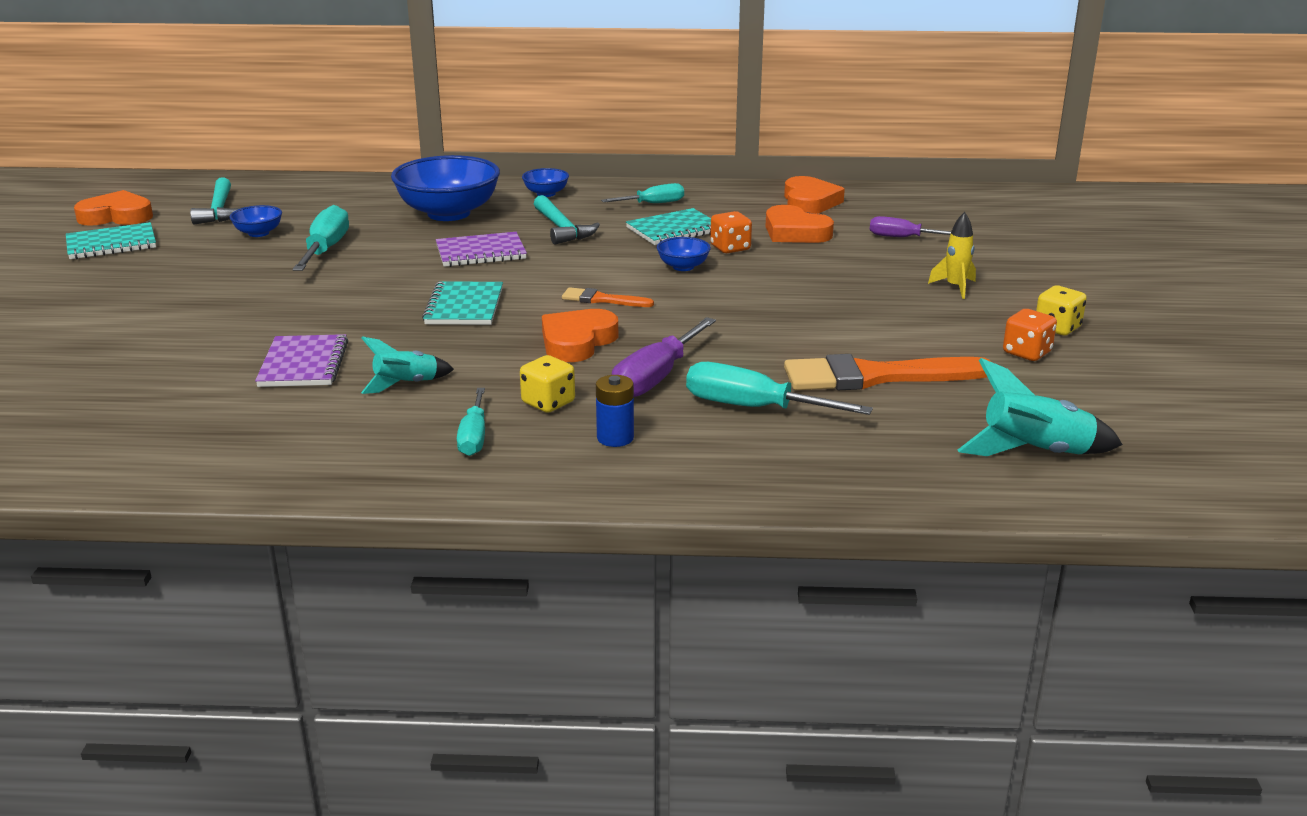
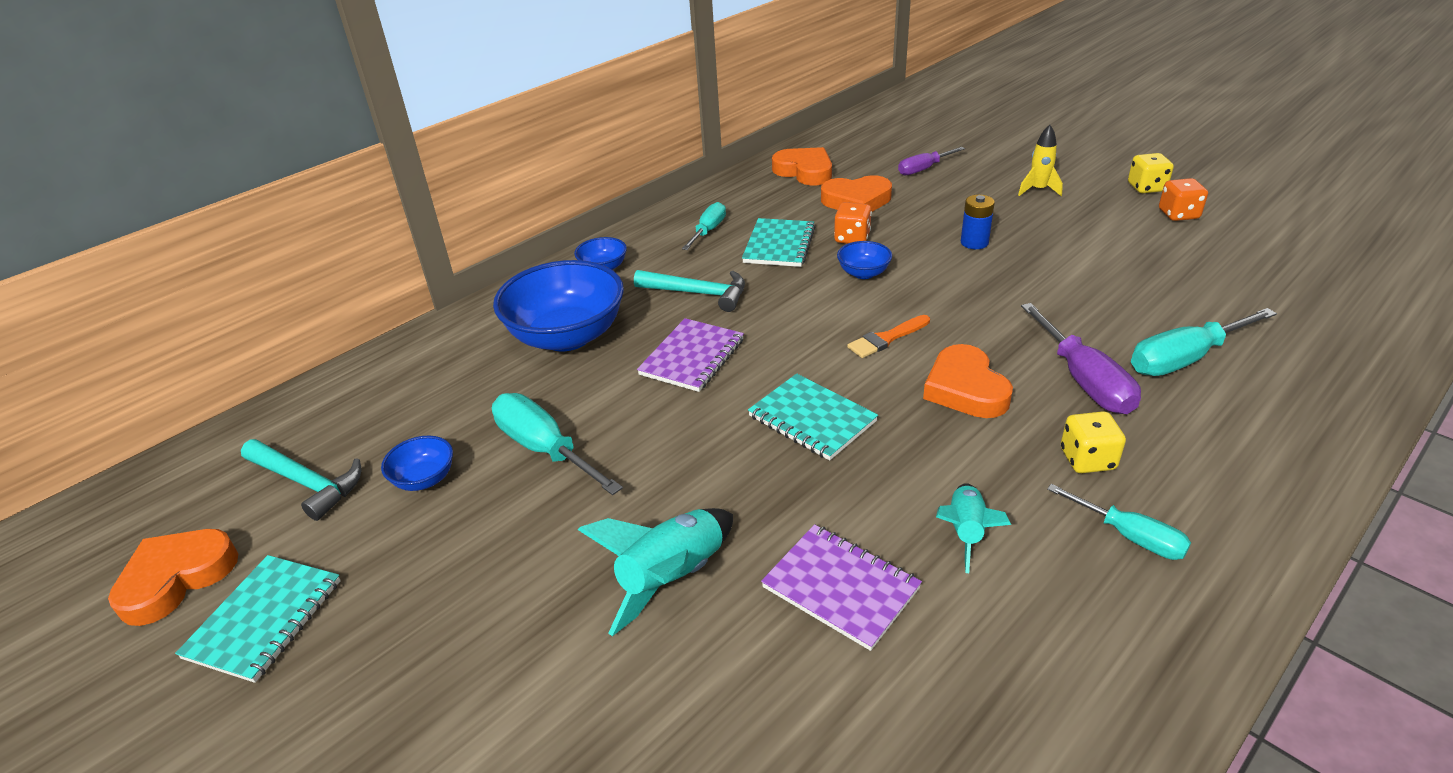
camera: 45 degrees left, 10 degrees up
(615, 438) = (1193, 452): blue battery -> blue battery (974, 242)
(875, 376) = (1169, 284): orange brush -> none
(1035, 453) = (1349, 282): turquoise rocket -> turquoise rocket (672, 578)

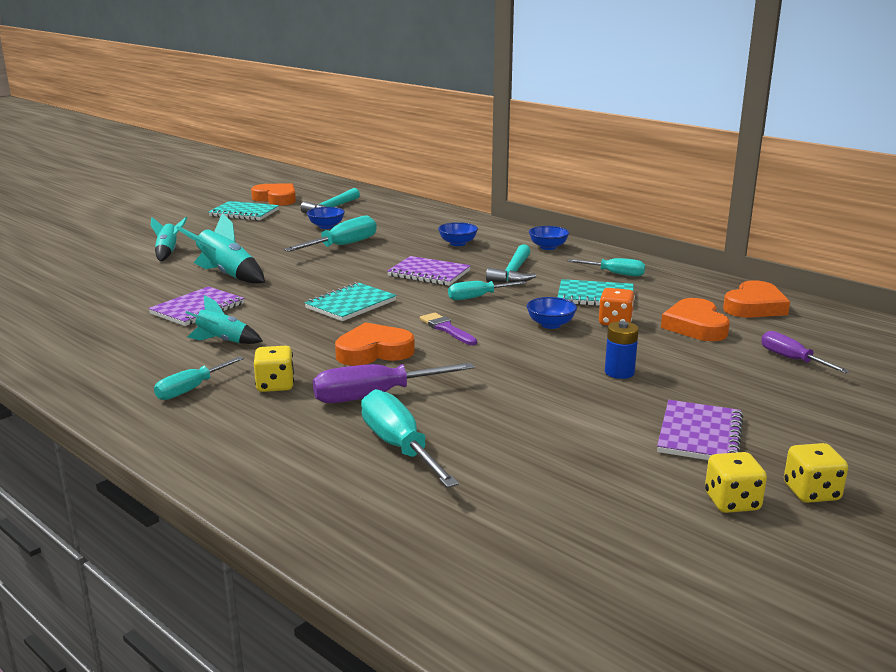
camera: 85 degrees right, 15 degrees down
(515, 706) = (168, 252): none -> turquoise rocket
(567, 336) = (457, 243): blue bowl -> blue bowl, size x0.46
(782, 318) = (477, 297): none -> turquoise screwdriver
(886, 339) = (446, 329): orange brush -> purple brush
(1038, 190) = (766, 417): yellow rocket -> none
(1081, 217) = (700, 435): none -> purple notebook
(1178, 214) = (732, 502): orange dice -> yellow dice

